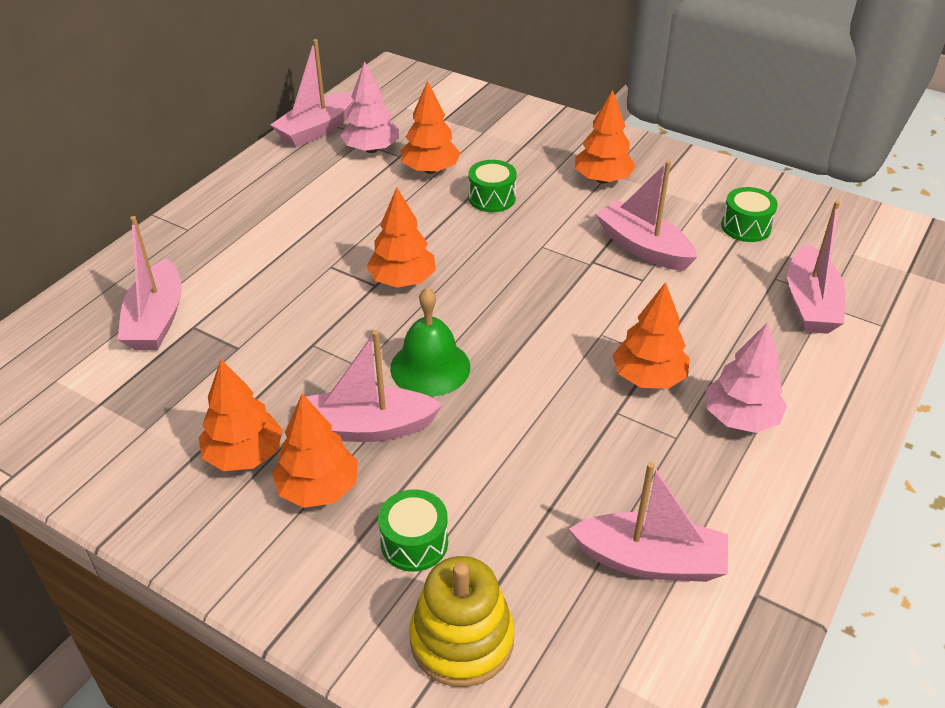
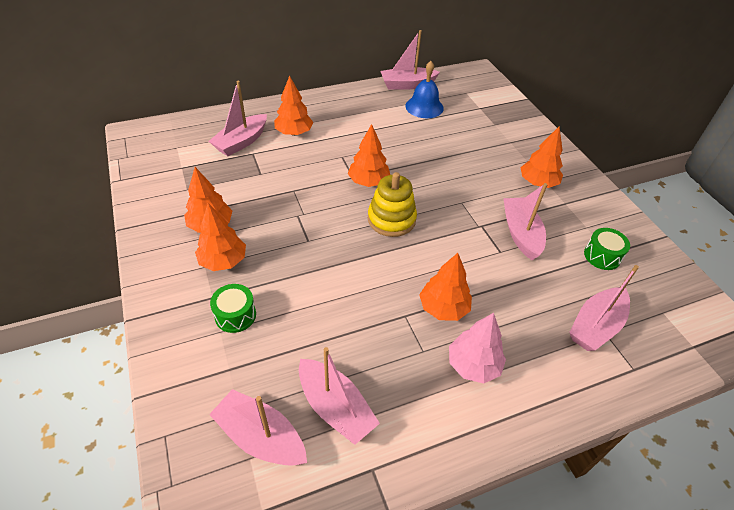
camera: 35 degrees right, 5 degrees up
(368, 427) = (275, 246): pink boat -> pink boat (261, 437)
(371, 149) = (424, 107): pink tree -> blue bell
(430, 170) = (444, 131): orange tree -> orange tree (294, 133)
(430, 367) = (335, 233): green bell -> none
(462, 640) = (205, 378): yellow stacking toy -> yellow stacking toy (391, 219)
(492, 198) = (461, 162): green drum -> none

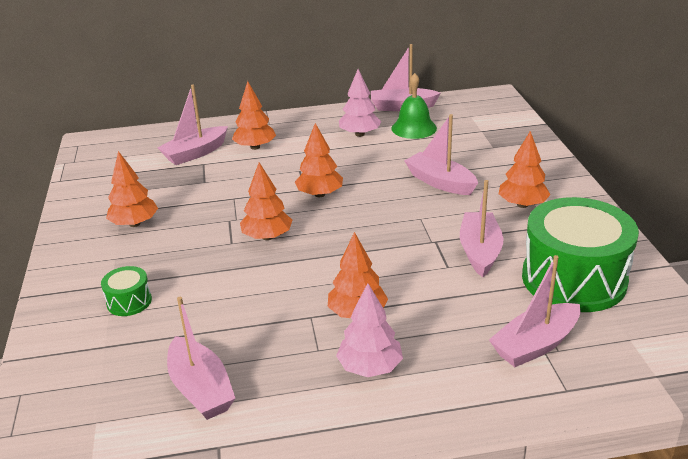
camera: 15 degrees right, 15 degrees down
(223, 261) = (135, 255): orange tree -> orange tree (267, 237)
(261, 437) = (114, 405): pink boat -> pink boat (440, 182)
(381, 115) = (360, 134): none -> pink tree
(391, 219) = (331, 229): yellow stacking toy -> none
(424, 107) = (414, 128): blue bell -> green bell
(602, 256) = (574, 279): green drum -> green drum, size x2.31

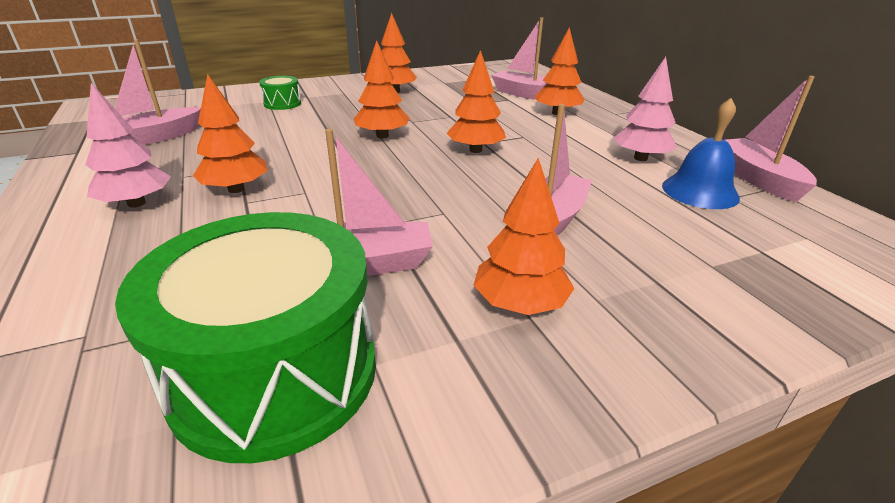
camera: 75 degrees right, 0 degrees up
(414, 128) = (700, 191): green bell -> blue bell
(535, 345) = (107, 324): pink boat -> none

